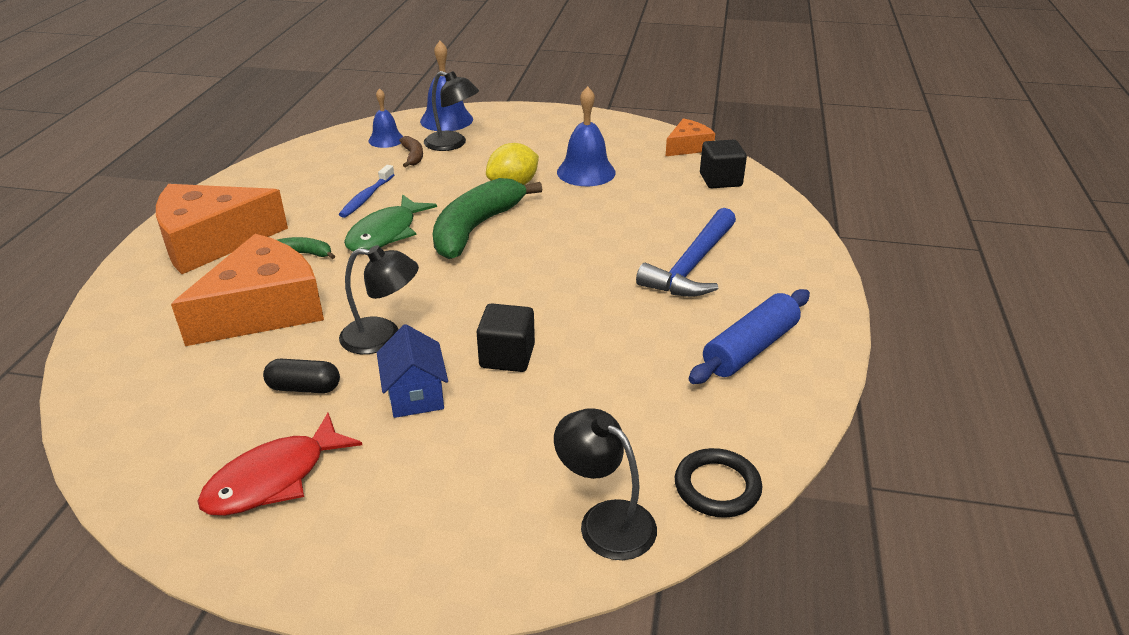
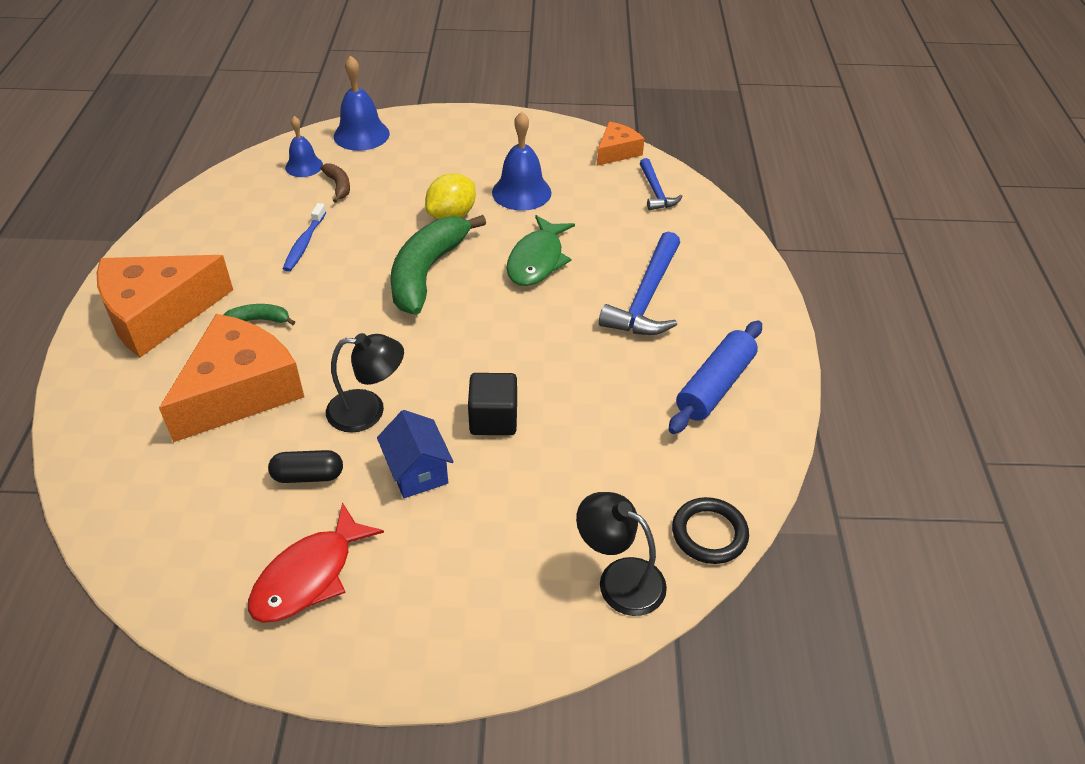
camera: 10 degrees left, 10 degrees up
(386, 233) = (337, 287): green fish -> green fish (537, 260)
(452, 144) = (376, 167): black lamp -> none
(720, 180) = (656, 191): black cube -> blue hammer

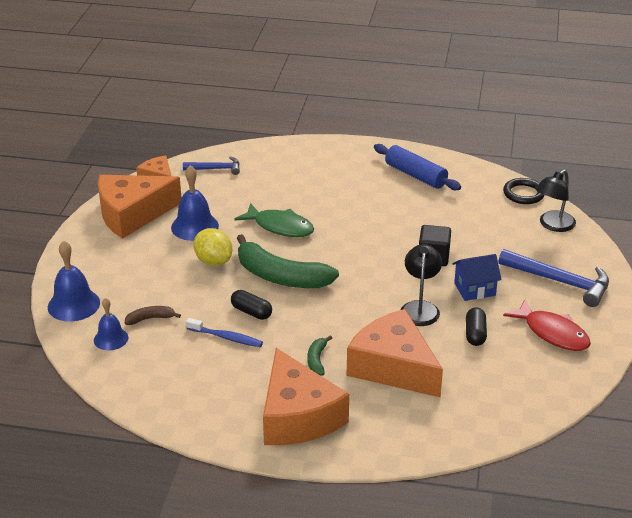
camera: 80 degrees left, 10 degrees down
(353, 257) = (251, 312): none -> black capsule
(535, 145) = (132, 214): none -> orange cheese
(646, 297) = (331, 188): blue hammer -> blue hammer (559, 281)

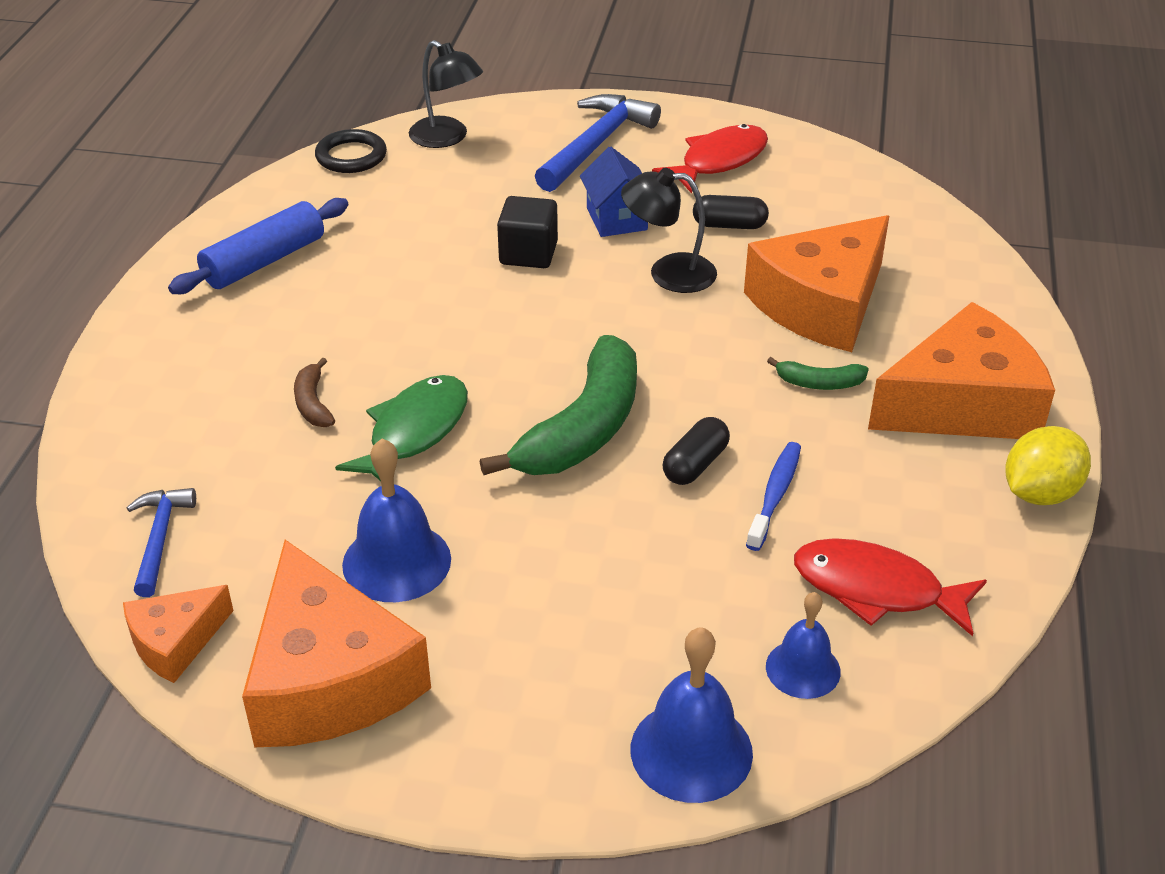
camera: 90 degrees left, 5 degrees up
(150, 318) = (729, 610): brown banana -> brown banana (313, 403)
(155, 366) = (876, 589): none -> red fish
(213, 261) = (530, 524): yellow lemon -> yellow lemon (1039, 493)

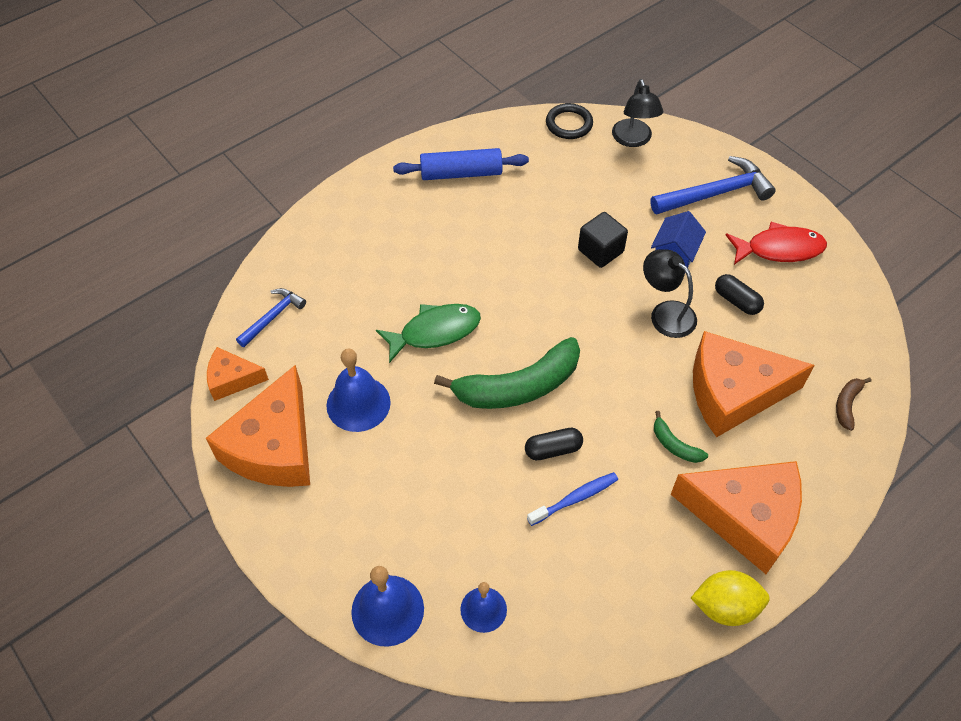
camera: 40 degrees right, 15 degrees up
(313, 403) = (404, 281): brown banana -> brown banana (847, 404)
(876, 589) = (568, 594): red fish -> none

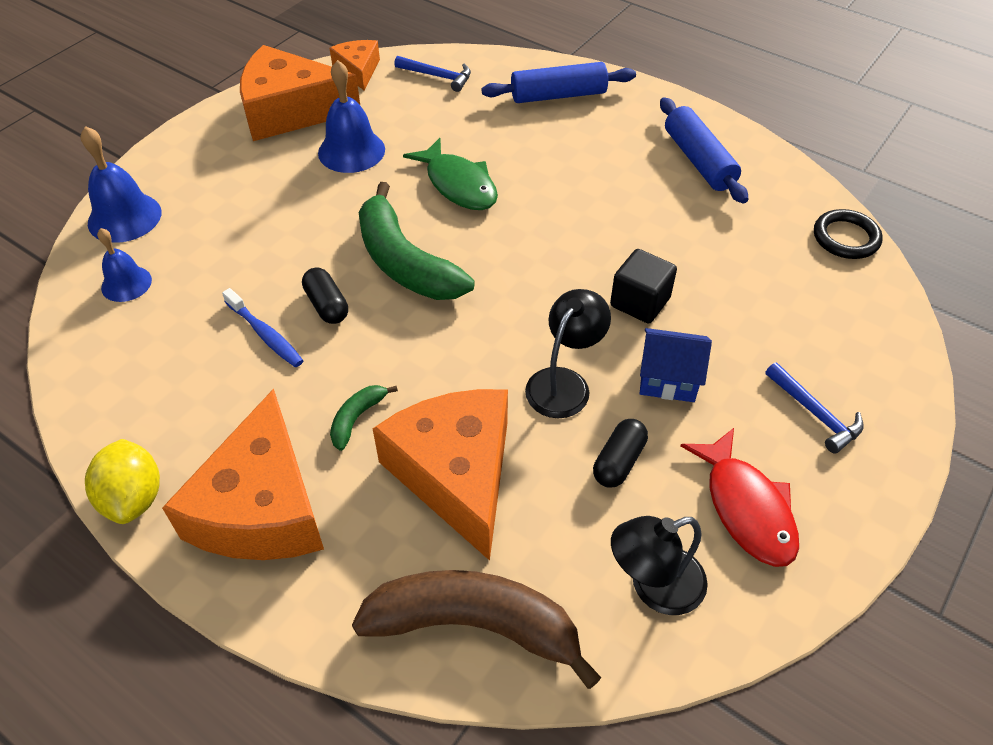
camera: 75 degrees right, 5 degrees down
(341, 236) = (558, 95): none -> blue rolling pin
(633, 140) = (862, 307): black lamp -> black lamp (654, 586)
(715, 193) = (815, 413): blue hammer -> blue hammer, size x0.58
(847, 404) = (475, 625): brown banana -> brown banana, size x2.26

